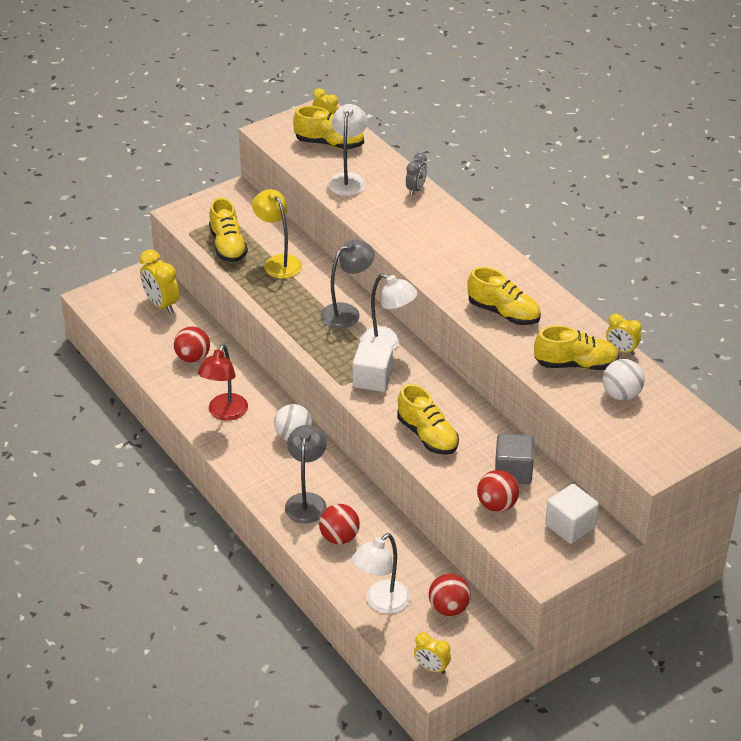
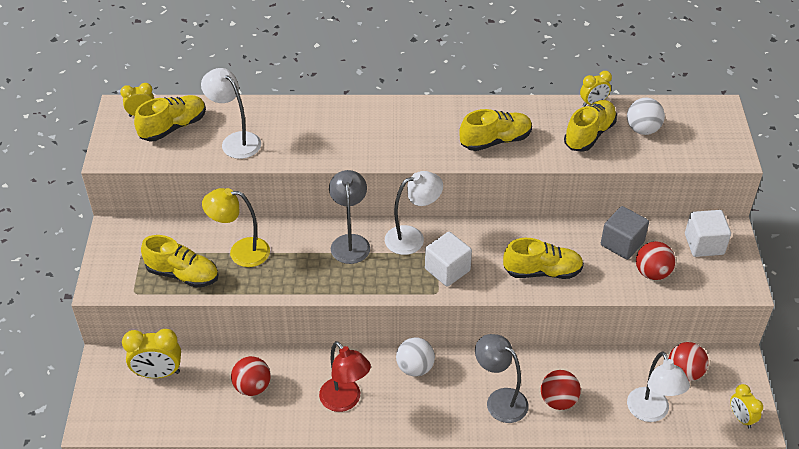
camera: 55 degrees left, 5 degrees up
(416, 189) = (292, 109): grey clock -> none
(431, 668) = (741, 418): yellow clock -> yellow clock turned 90 degrees clockwise

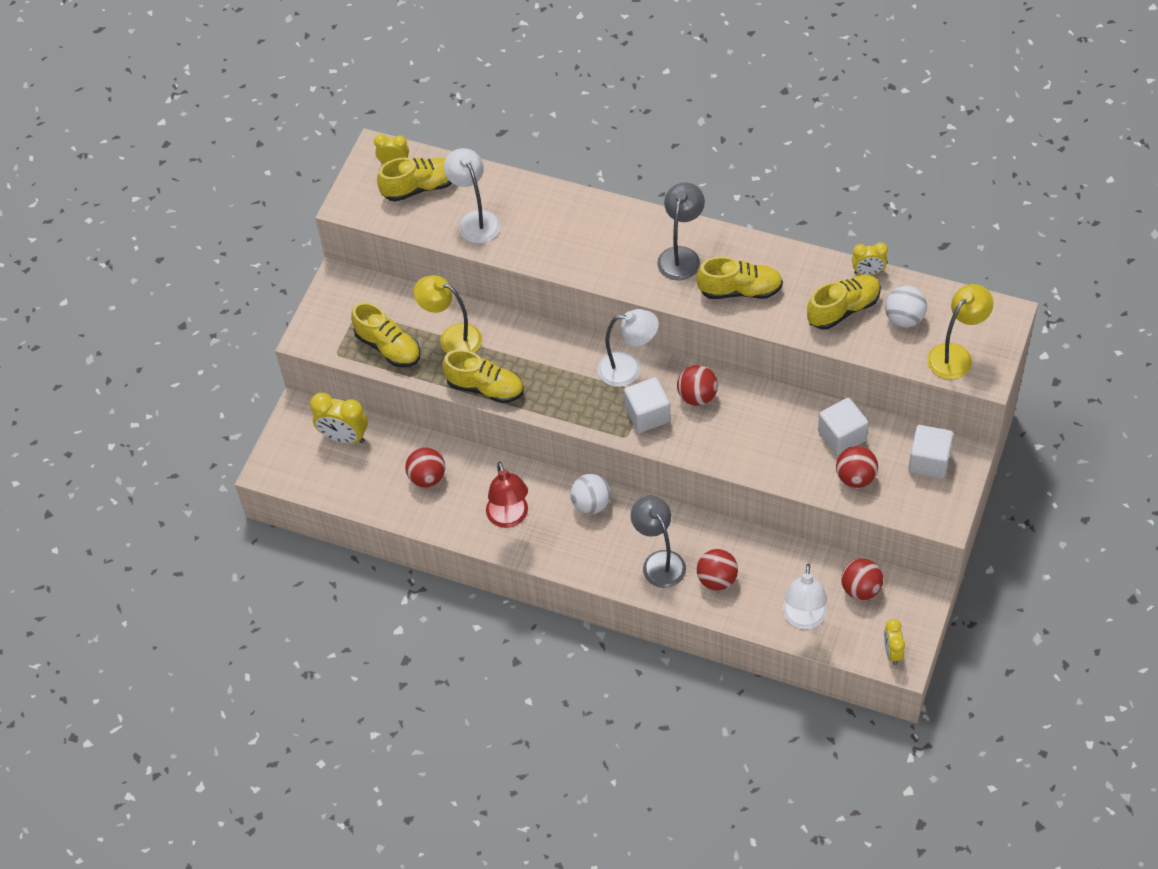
camera: 25 degrees right, 10 degrees up
(350, 242) = (563, 357): grey lamp -> grey lamp (681, 256)
(483, 244) = (697, 396): none -> red ball
(542, 271) = (743, 444): yellow shoe -> yellow shoe (485, 388)
(622, 244) = (842, 436): grey cube -> white cube
(700, 146) = (956, 355): none -> yellow lamp

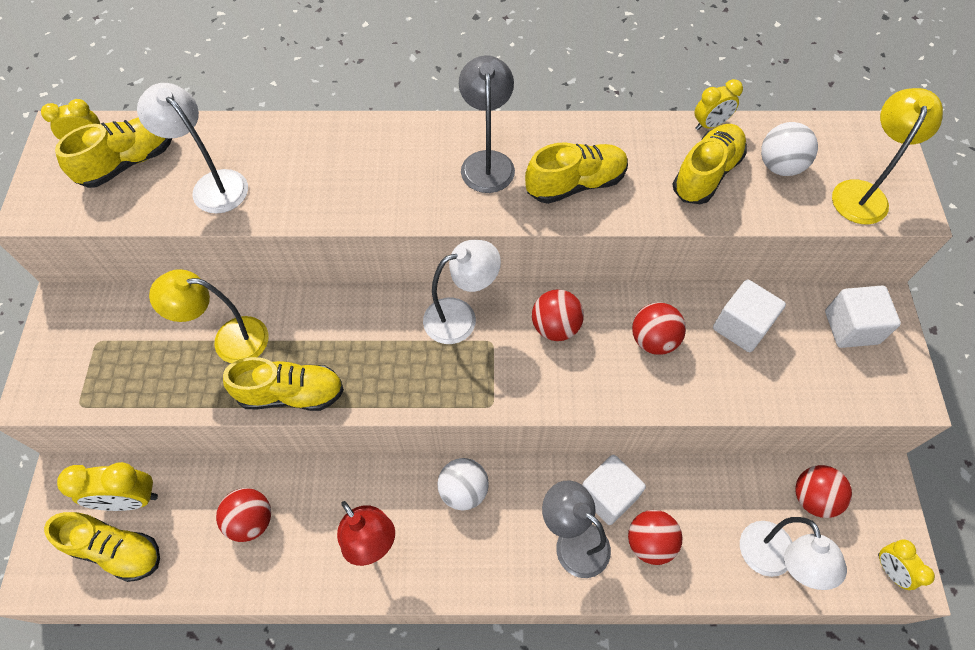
camera: 25 degrees left, 5 degrees up
(388, 347) = (148, 376): yellow shoe -> yellow shoe (116, 550)
(647, 415) = (506, 368): white cube -> white cube (608, 495)
(855, 477) = (783, 373): red ball -> red ball (653, 340)

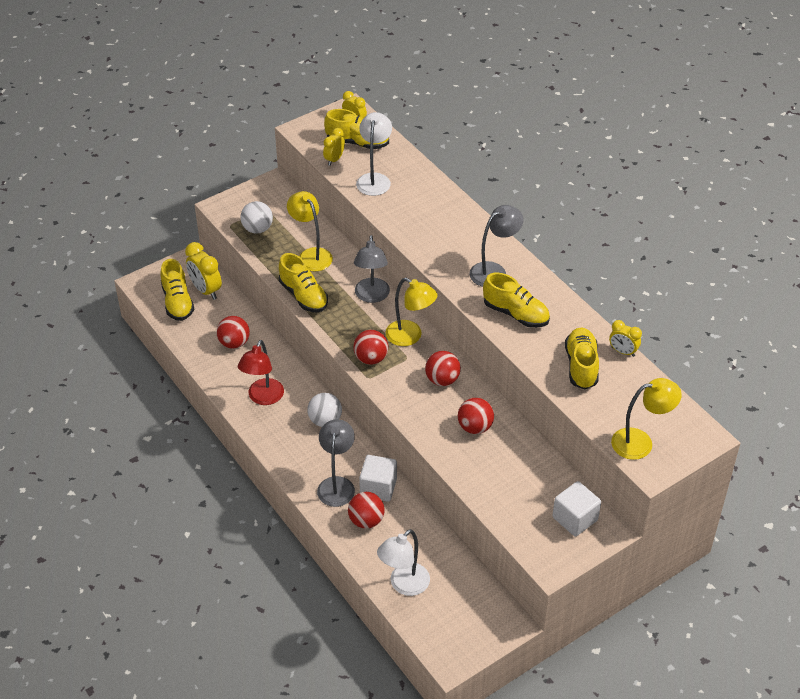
camera: 55 degrees right, 15 degrees down
(360, 316) = (371, 296): none -> grey lamp
(460, 317) = (410, 336): white lamp -> yellow lamp
(706, 174) = (581, 366): yellow shoe -> yellow shoe turned 90 degrees counterclockwise
(741, 326) = (523, 464): white cube -> none
(779, 166) = (622, 396): white ball -> white ball (257, 229)
(813, 497) = (464, 590): red ball -> red ball (371, 358)
(890, 570) = (449, 649): yellow clock -> yellow clock (334, 160)

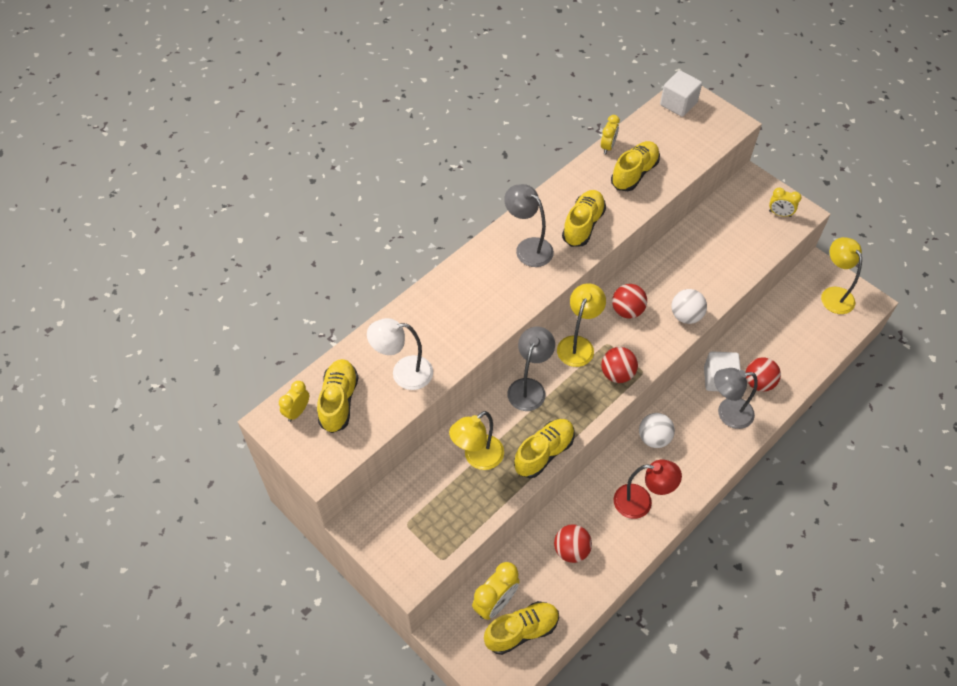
camera: 100 degrees left, 10 degrees up
(257, 229) = (444, 525): white ball -> white ball (686, 316)
(334, 160) = (374, 420): yellow clock -> yellow clock (779, 214)
(371, 296) = (529, 387): grey lamp -> grey lamp turned 60 degrees counterclockwise
(404, 585) = (814, 344): white lamp -> none
(475, 427) = (676, 279): red ball -> none
(575, 518) = (750, 201): white cube -> white cube (678, 104)
(581, 366) = (634, 173): yellow shoe -> yellow shoe turned 135 degrees clockwise
(640, 442) = (707, 131): yellow lamp -> yellow lamp (833, 294)

